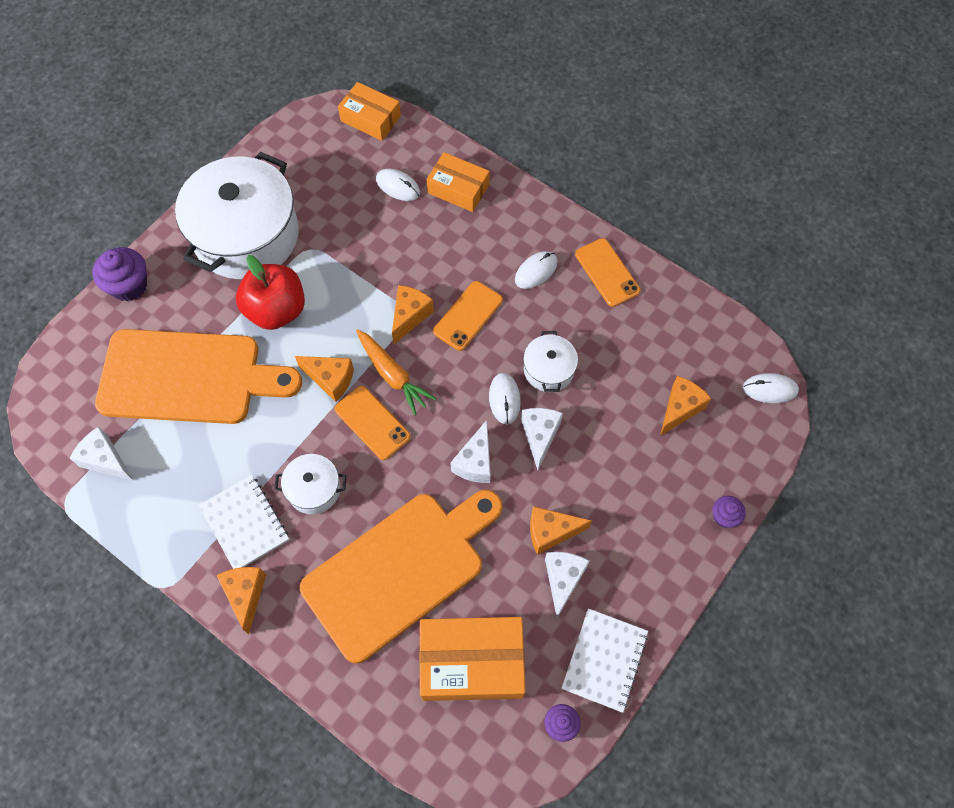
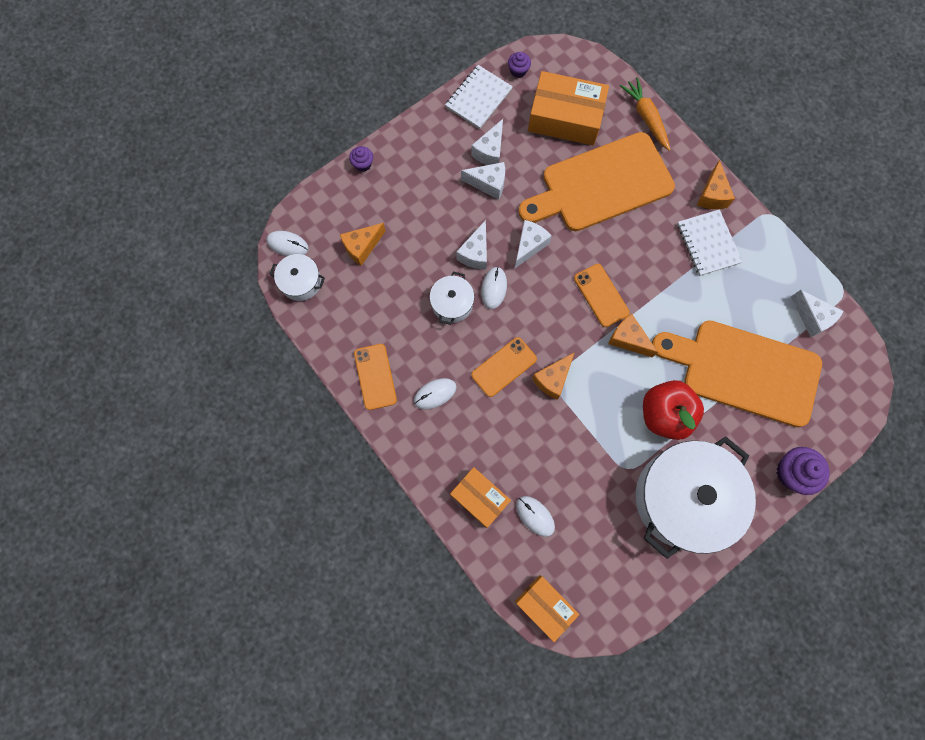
camera: 165 degrees left, 10 degrees up
(314, 489) = (654, 256): white pot -> white pot (301, 282)
(393, 375) = (577, 330): orange carrot -> orange carrot (646, 117)
(551, 532) = (488, 184): orange cheese -> white cheese

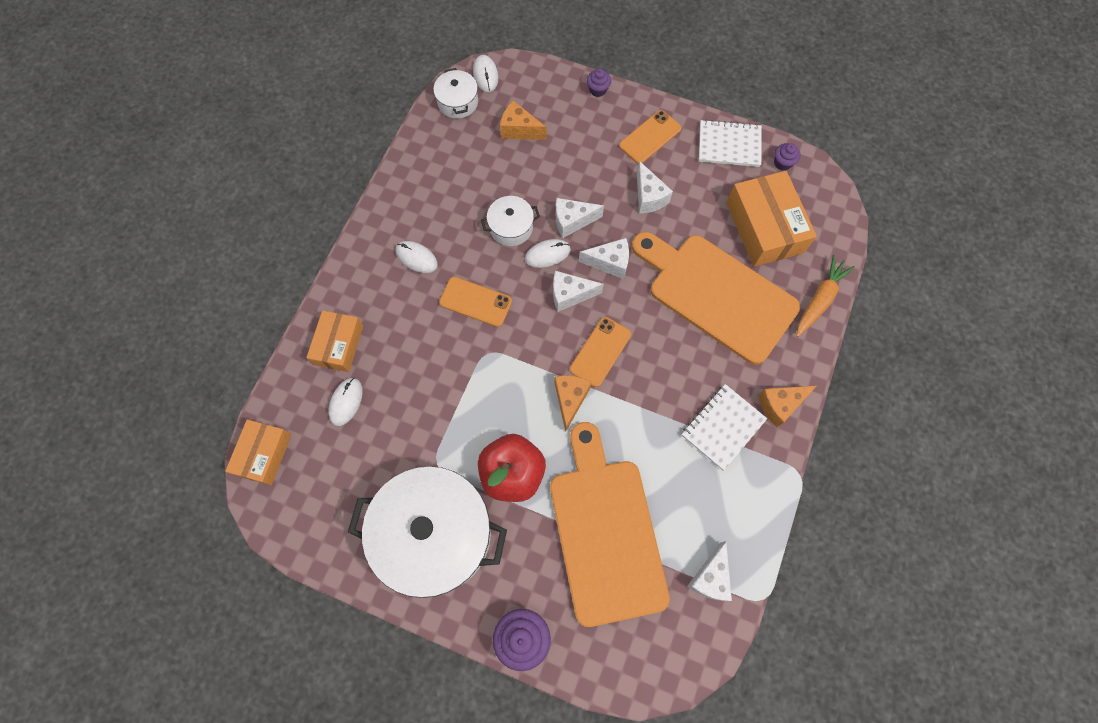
camera: 60 degrees right, 5 degrees down
(375, 376) = (405, 202): orange phone -> orange phone (650, 137)
(490, 151) = (682, 182): white cheese -> white cheese (570, 295)
(552, 379) = (488, 350): orange cheese -> none

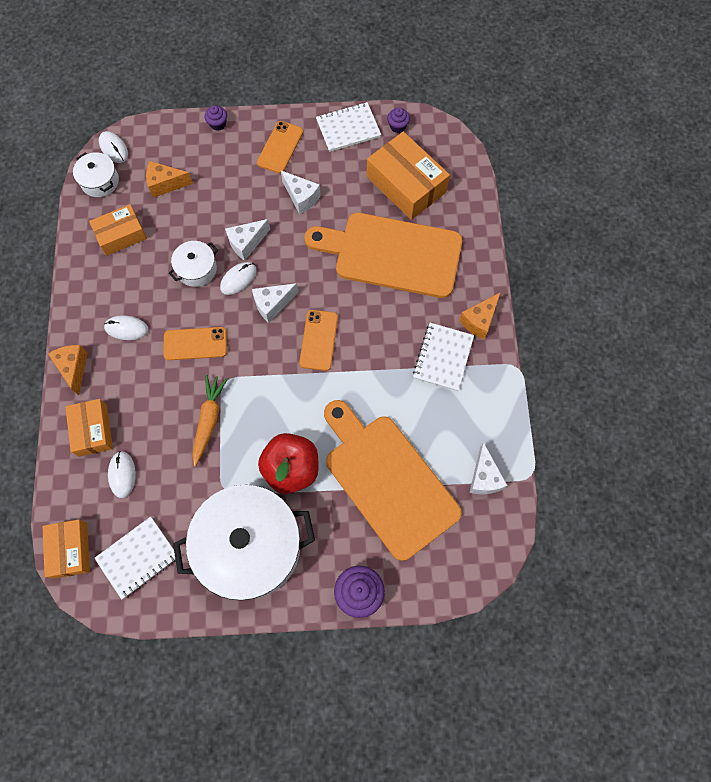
camera: 25 degrees left, 0 degrees up
(322, 493) = (138, 557): none -> white notebook
(454, 163) = (121, 235): none -> orange box
(570, 399) = (311, 389): orange cheese -> orange cheese (73, 368)
(609, 262) = (293, 264): white cheese -> none
(819, 299) = (474, 224): orange carrot -> orange carrot (209, 420)

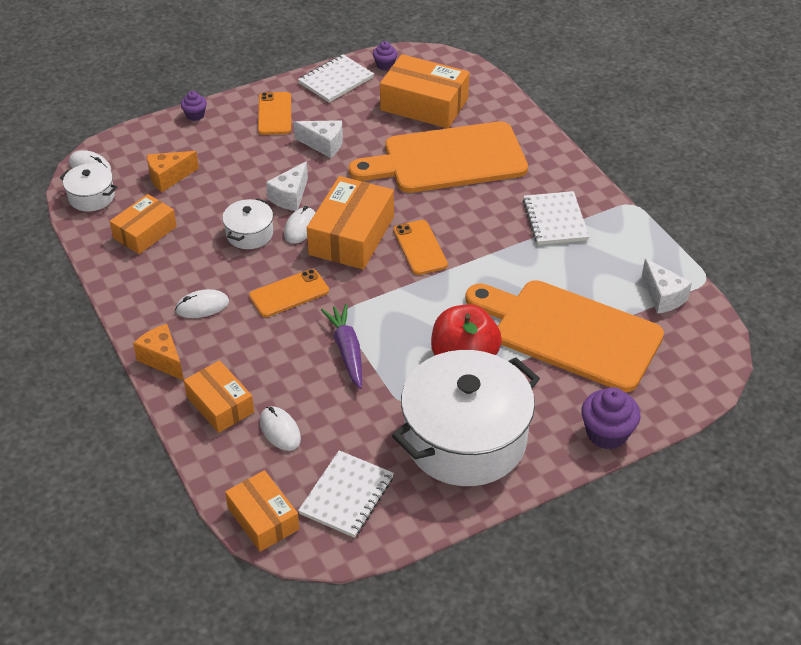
camera: 25 degrees left, 25 degrees down
(209, 420) = (347, 350): orange carrot -> purple carrot
(272, 304) = (351, 236): white cheese -> orange box
(479, 321) = (570, 182): orange cheese -> none

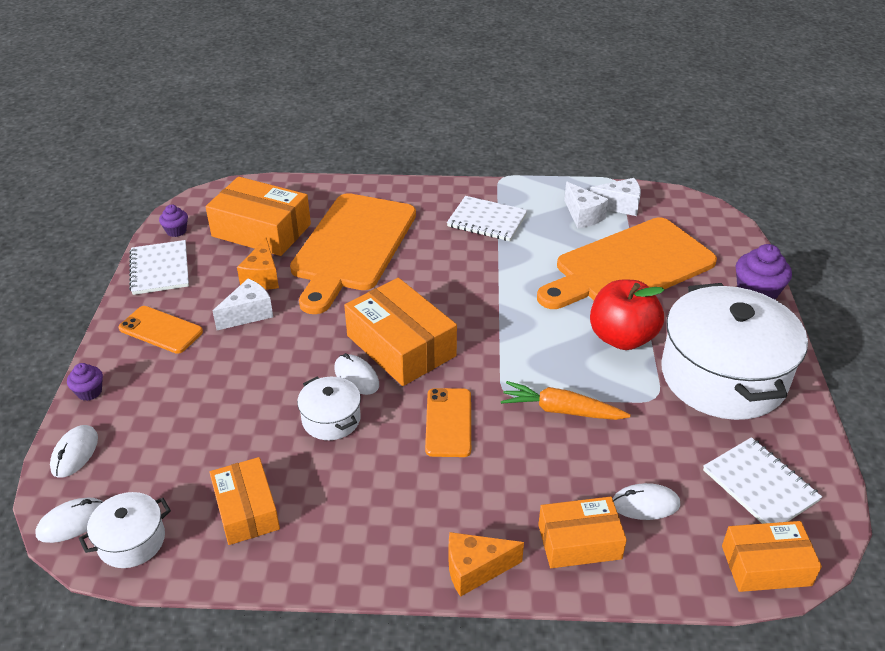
camera: 60 degrees left, 5 degrees down
(169, 177) = (172, 453): orange cheese -> orange cheese (262, 277)
(202, 306) = (414, 501): white mouse -> white mouse (75, 453)
(290, 197) = (303, 367): white cheese -> white cheese (583, 216)
(347, 350) = (561, 410): purple carrot -> orange carrot
(420, 248) = (456, 308): orange phone -> none
(424, 104) = (261, 230): orange box -> orange box turned 60 degrees clockwise

